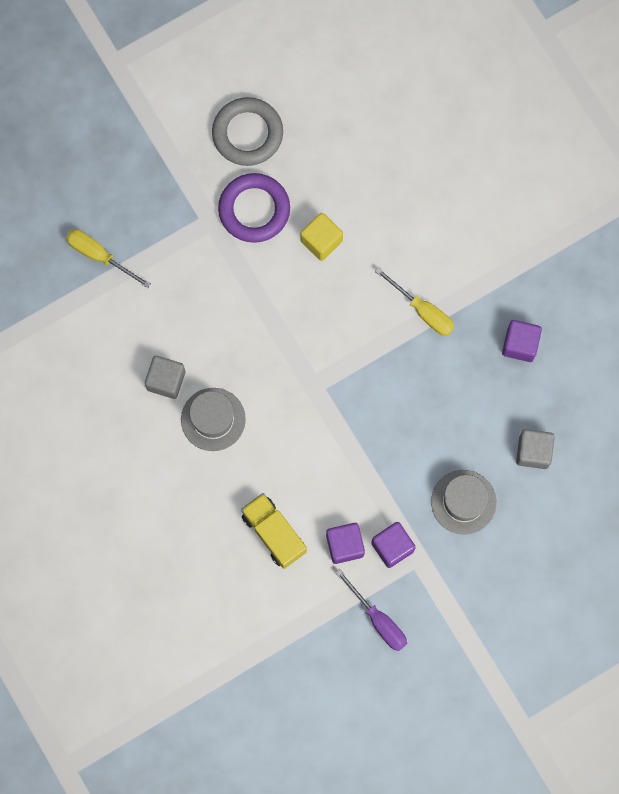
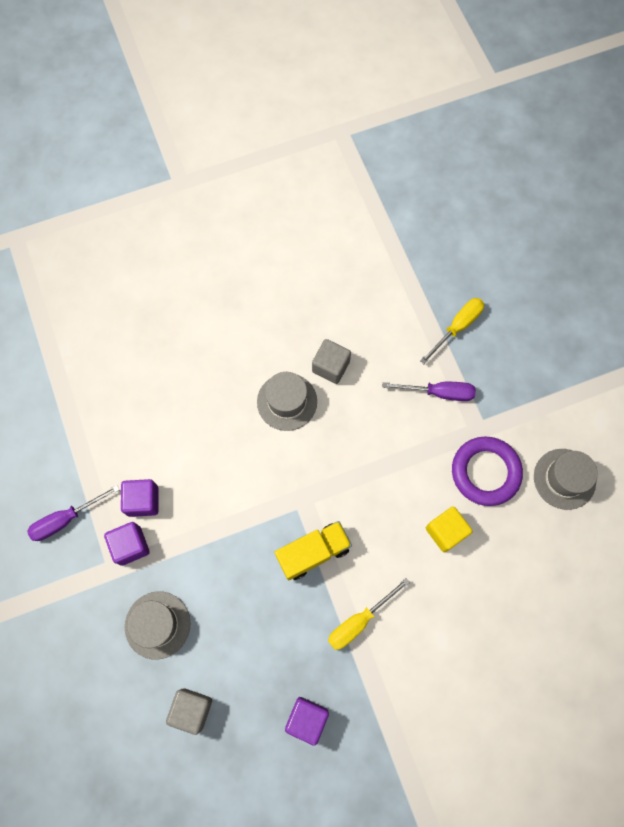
camera: 100 degrees right, 5 degrees down
(177, 265) = (439, 393): none -> purple screwdriver
(247, 133) = (564, 479): grey ring -> grey hat
(274, 533) = (169, 438): yellow truck -> yellow truck (313, 552)

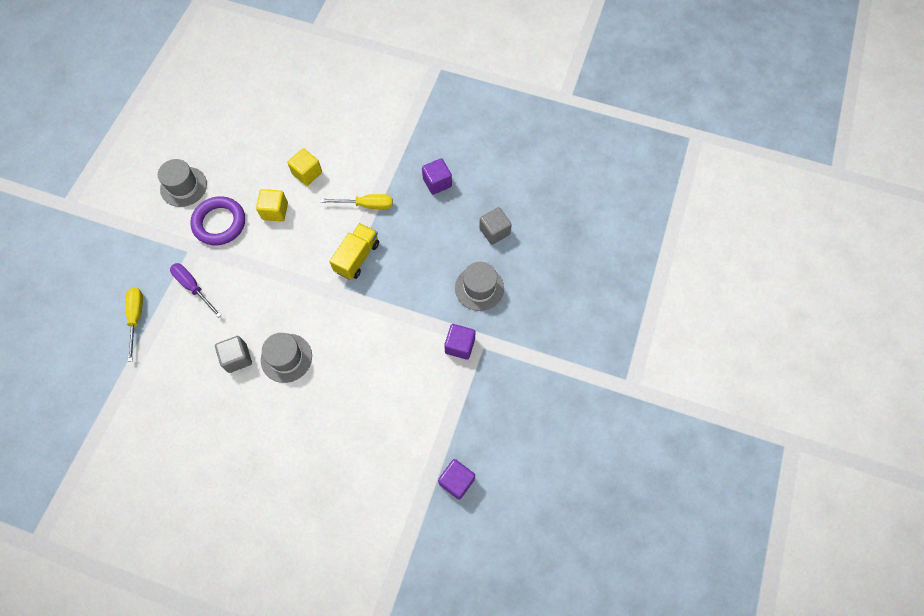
camera: 140 degrees left, 5 degrees down
(66, 519) = (488, 395): purple screwdriver -> none
(143, 501) = (430, 367): purple cube -> purple cube (456, 481)
(313, 552) = (357, 257): yellow truck -> yellow truck turned 105 degrees clockwise
(457, 327) = (136, 317): yellow screwdriver -> yellow screwdriver turned 90 degrees clockwise
(458, 604) = (307, 173): none -> yellow cube

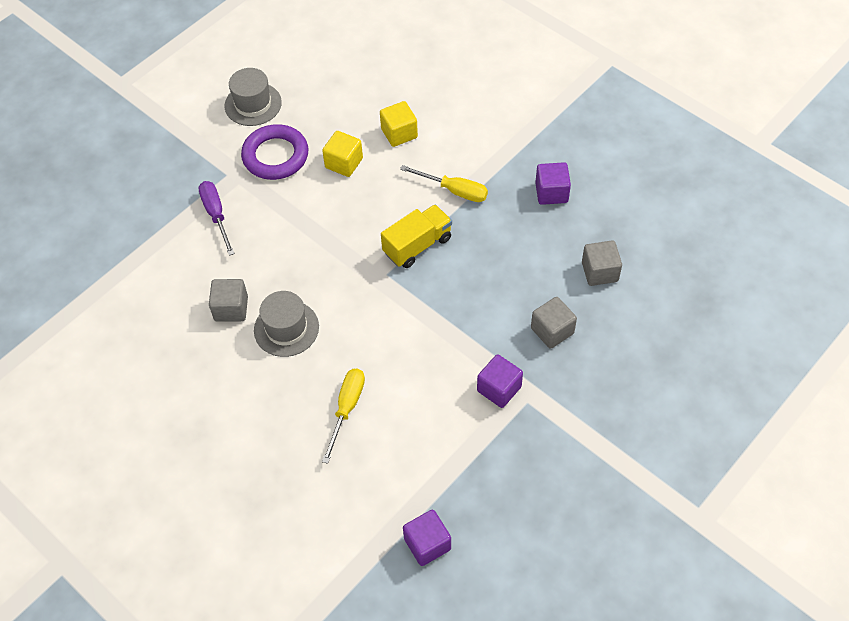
camera: 25 degrees right, 10 degrees down
(136, 317) = (141, 226): yellow screwdriver -> yellow screwdriver (347, 408)
(479, 288) = (552, 331): grey hat -> grey cube

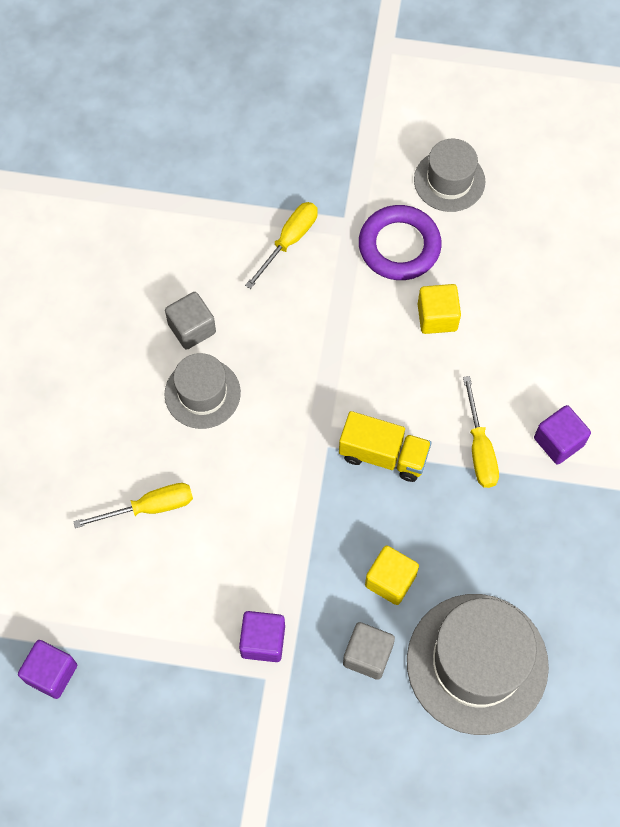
camera: 55 degrees right, 10 degrees up
(216, 215) = (289, 241): purple screwdriver -> yellow screwdriver
(399, 133) = (515, 346): yellow cube -> yellow cube (390, 580)
(551, 193) = (548, 552): purple cube -> purple cube (558, 441)
(599, 272) = (477, 663): grey cube -> grey hat

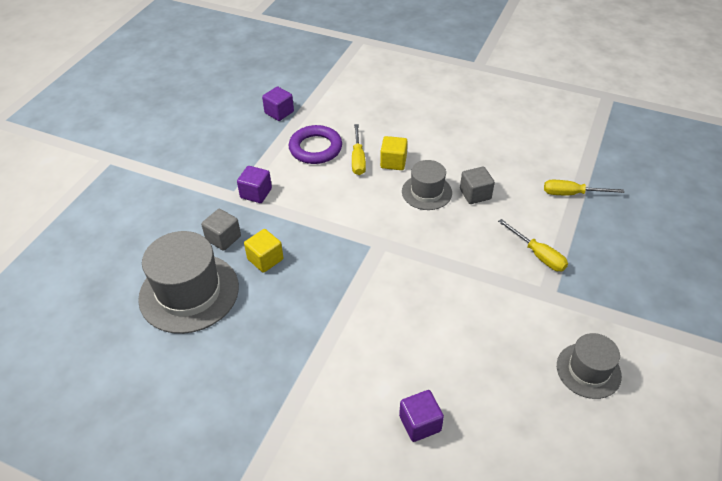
camera: 105 degrees right, 20 degrees down
(383, 455) = (354, 274): yellow truck -> none
(399, 246) = (526, 320): purple ring -> purple ring (315, 148)
(437, 317) = (458, 331): yellow cube -> yellow cube (393, 162)
(479, 448) = (340, 332): yellow screwdriver -> yellow screwdriver (571, 194)
(558, 441) = (329, 387): purple cube -> purple cube (420, 423)

